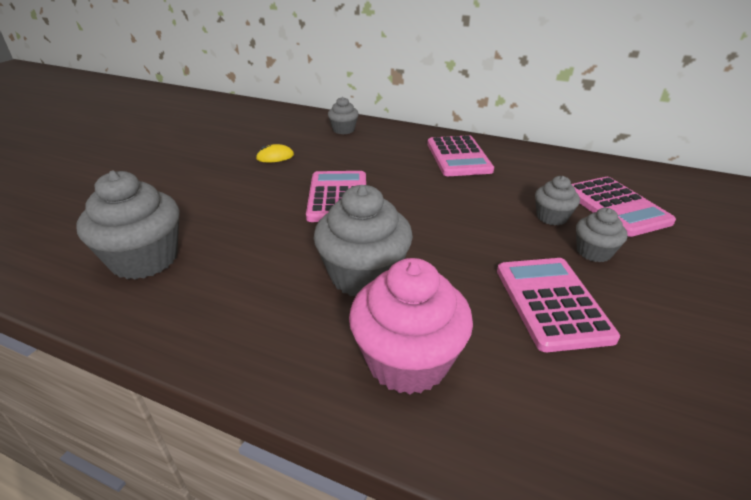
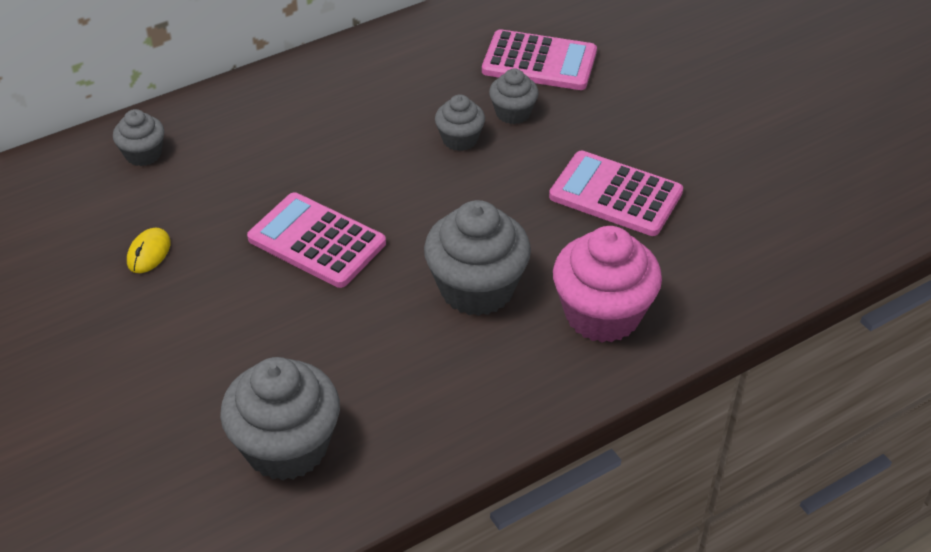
camera: 55 degrees left, 10 degrees up
(458, 157) = (334, 99): pink calculator -> none
(593, 252) = (583, 125): grey cupcake -> grey cupcake (460, 139)

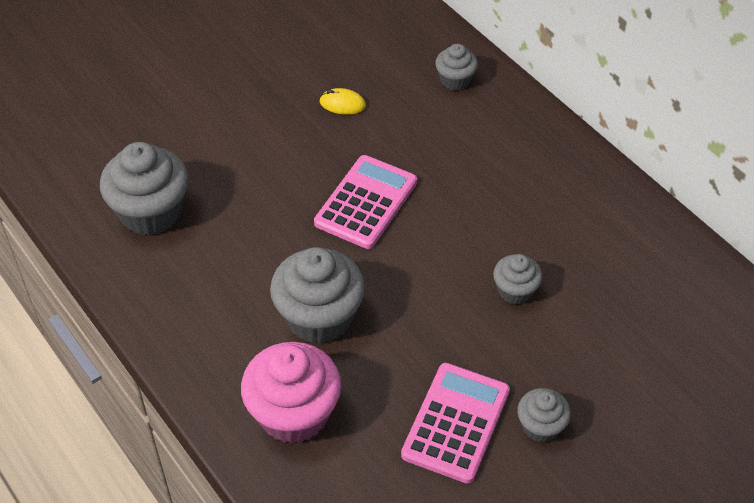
camera: 85 degrees right, 5 degrees up
(513, 113) = (564, 331): grey cupcake -> grey cupcake (541, 426)
(539, 62) = (653, 350): pink calculator -> none

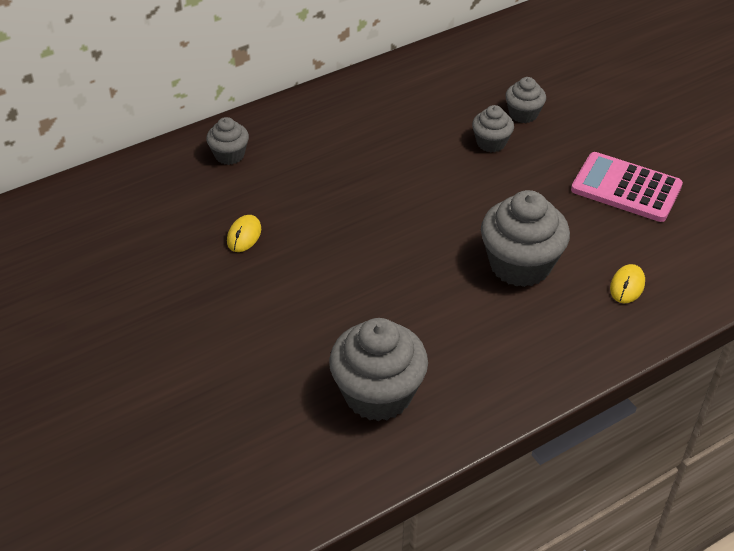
camera: 85 degrees left, 5 degrees down
(293, 414) = (627, 286): pink cupcake -> yellow mouse
(366, 202) = (382, 226): pink calculator -> none
(541, 426) = (624, 143): grey cupcake -> grey cupcake (523, 114)

